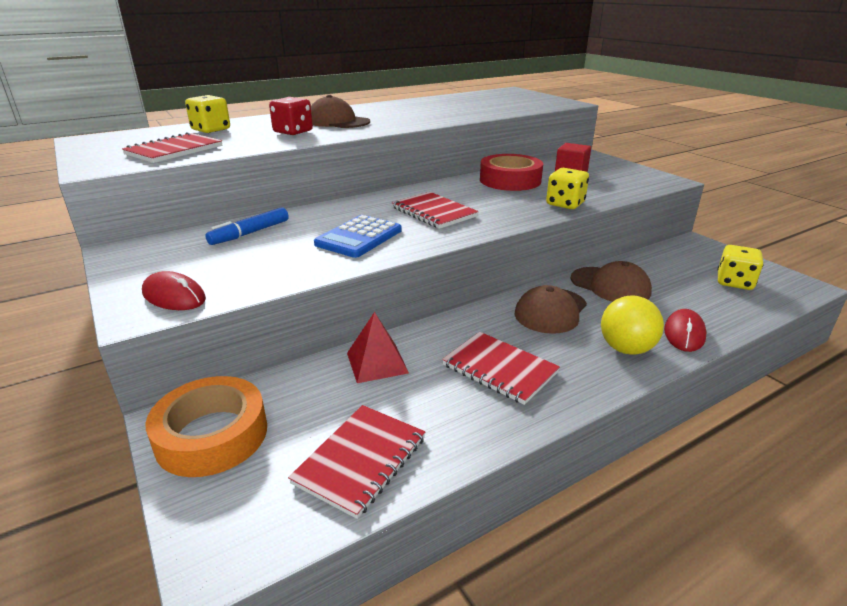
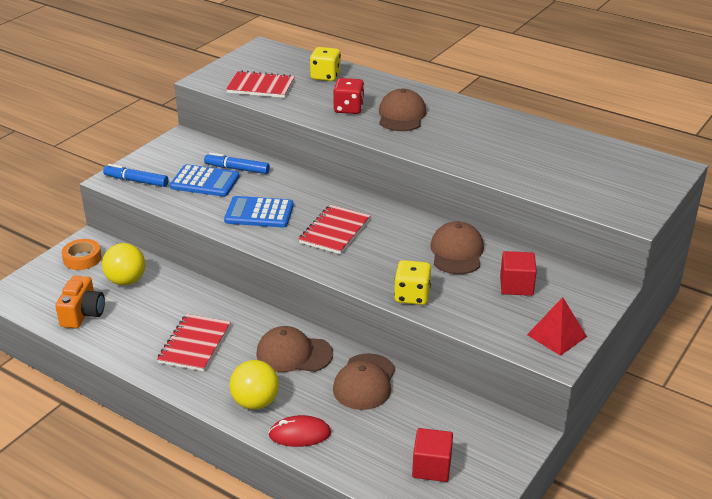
camera: 65 degrees right, 5 degrees up
(174, 296) = (136, 181): red mouse -> blue marker
(212, 435) = (82, 258): orange tape -> orange tape, size x0.61
(250, 254) = (205, 182): none -> blue calculator
(316, 400) = (126, 281): none -> yellow ball
(360, 460) = (83, 314): red notebook -> orange camera
(377, 362) = (175, 290): red pyramid -> red pyramid (557, 335)
(510, 180) = (457, 252): red tape -> brown cap
(734, 282) = (431, 467): yellow dice -> red cube

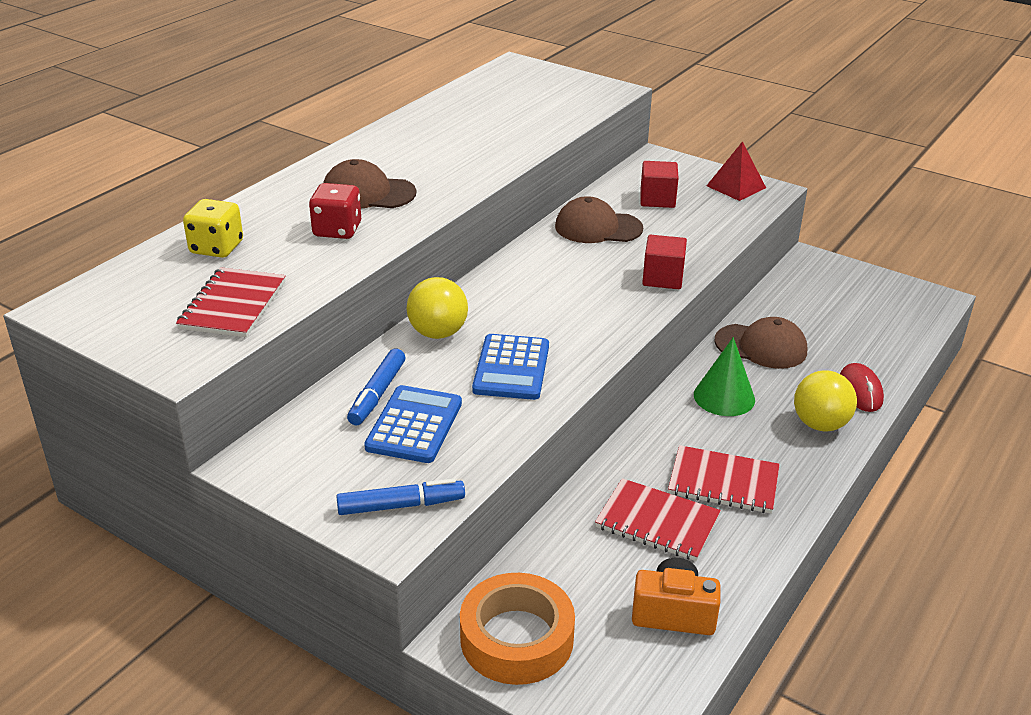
camera: 90 degrees left, 0 degrees up
(82, 258) = (517, 638): orange tape -> orange tape, size x1.65
(126, 281) = (580, 571): yellow ball -> yellow ball (438, 333)
(136, 181) = (401, 505): blue marker -> blue marker turned 120 degrees counterclockwise
(294, 354) = (724, 397): brown cap -> green cone
(335, 231) = (557, 306): red notebook -> red notebook (657, 522)
(412, 296) = (688, 258): yellow dice -> none
(431, 467) = (873, 310): red cube -> red cube (662, 278)

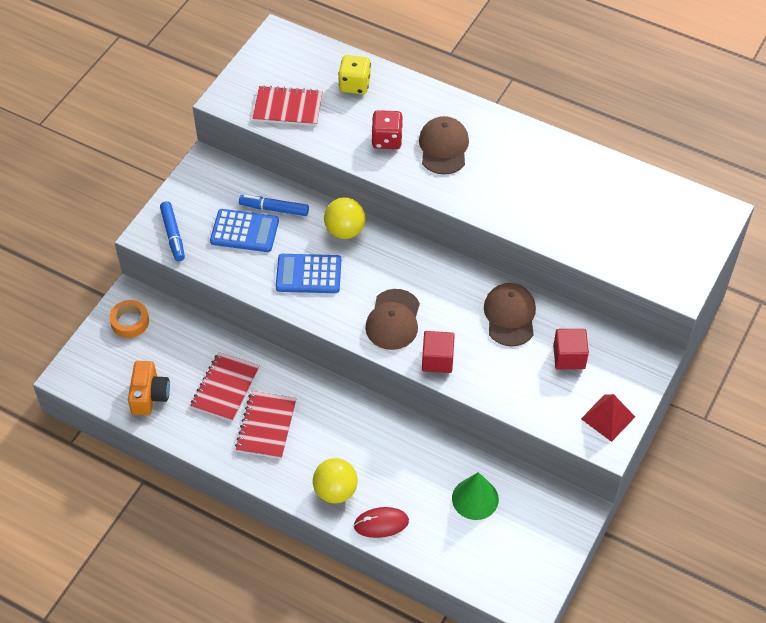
camera: 85 degrees right, 20 degrees up
(517, 638) = (130, 322): orange tape -> orange tape, size x0.61
(724, 397) = (362, 431): green cone -> green cone (475, 498)
(761, 346) = (432, 459): brown cap -> brown cap (393, 320)

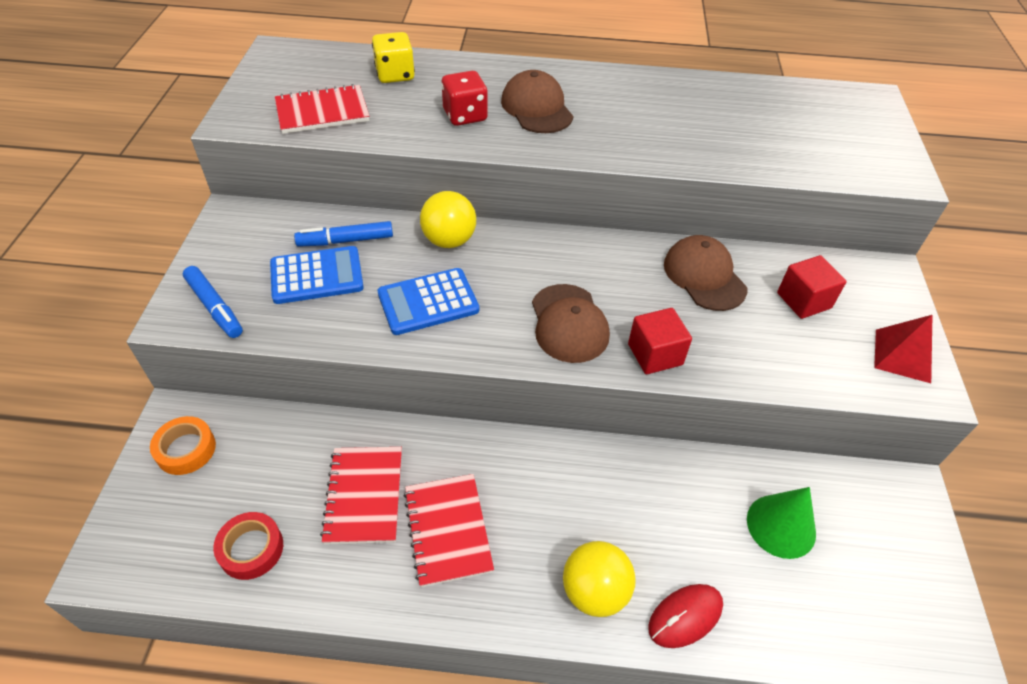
camera: 25 degrees left, 5 degrees down
(149, 395) = (251, 549): orange camera -> red tape

